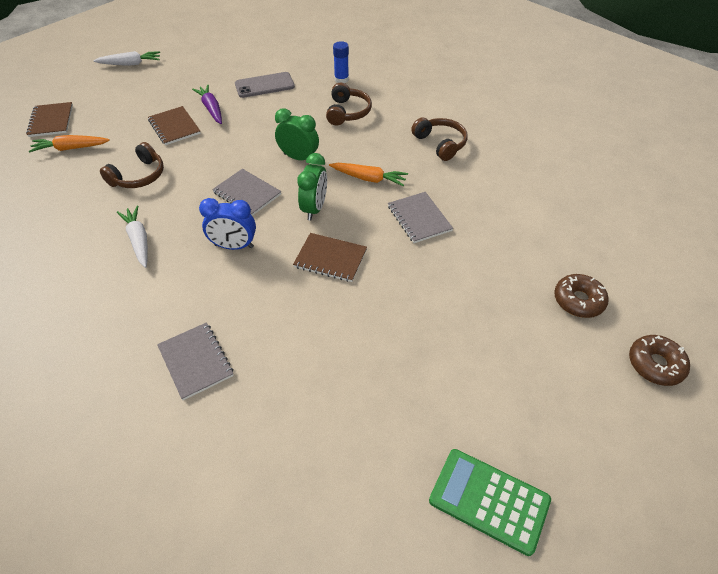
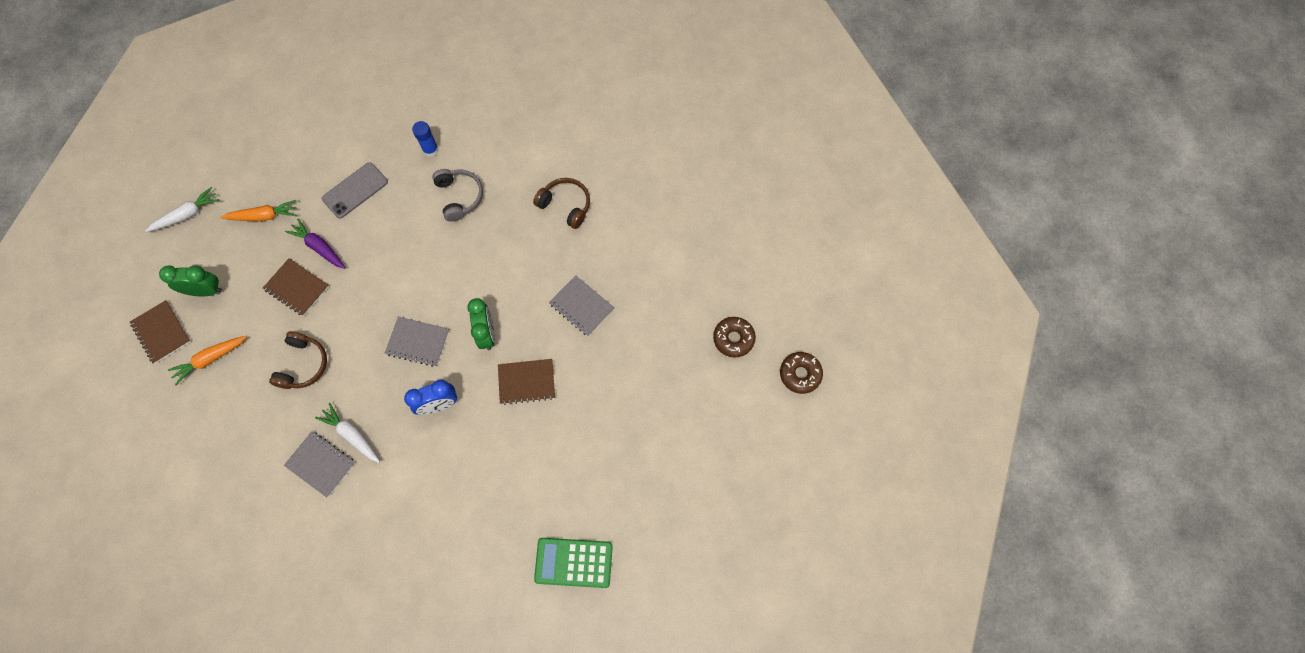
camera: 25 degrees left, 20 degrees up
(196, 361) = (471, 523): grey notebook -> grey notebook (321, 464)
(299, 158) = (442, 278): green clock -> green clock (205, 291)
(348, 112) = (459, 197): brown headphones -> grey headphones
(369, 179) = (519, 277): orange carrot -> orange carrot (263, 216)
(489, 500) = (719, 530): green calculator -> green calculator (573, 562)

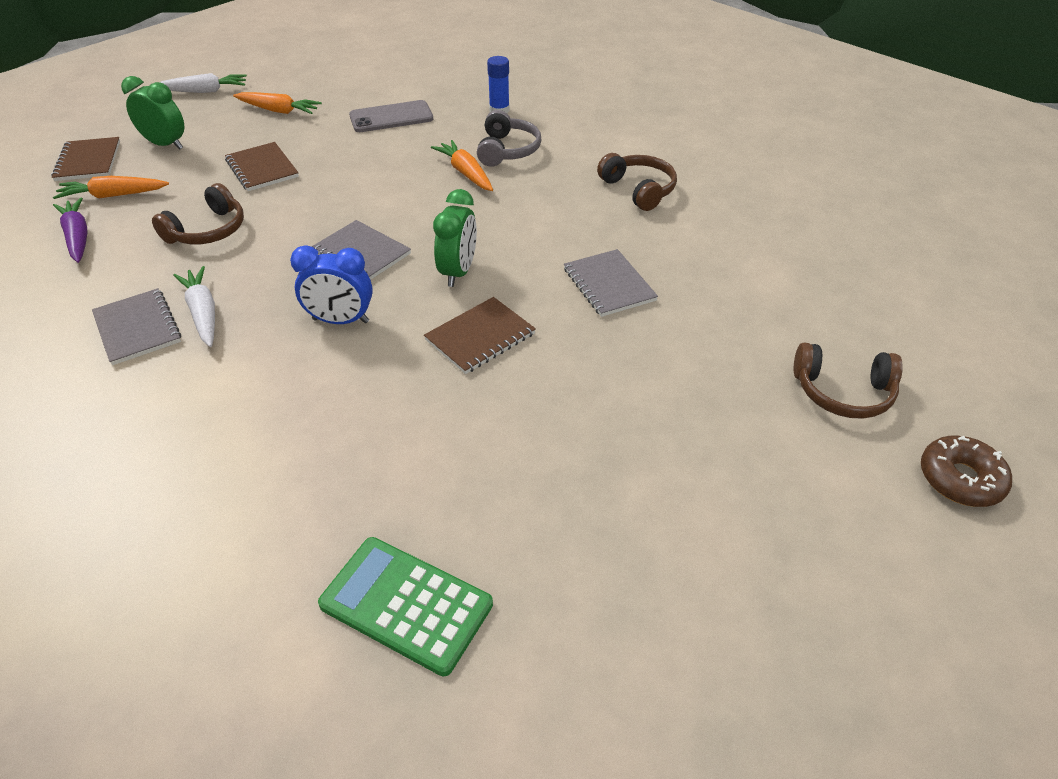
camera: 25 degrees right, 25 degrees down
(319, 247) = (315, 146): purple carrot -> purple carrot (78, 237)
(443, 234) = (465, 173): none -> orange carrot
(526, 382) = (480, 337): brown notebook -> brown notebook turned 60 degrees counterclockwise
(733, 339) = (842, 392): brown donut -> brown headphones

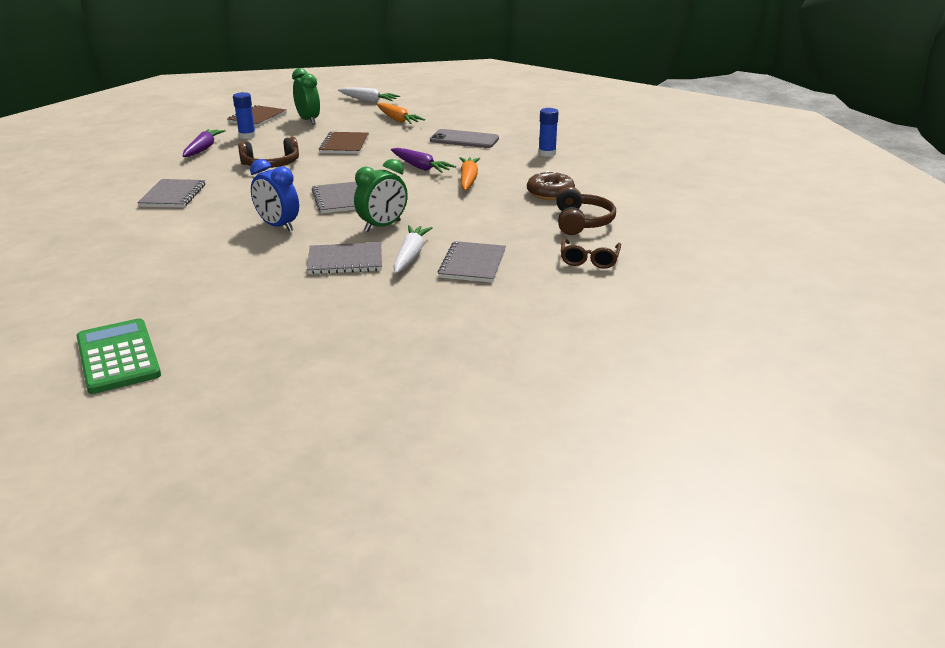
camera: 35 degrees right, 15 degrees down
(113, 195) = (247, 136): orange carrot -> blue glue stick
(203, 313) = (213, 199): white carrot -> white carrot (410, 256)
(393, 173) = (420, 167): none -> purple carrot
(480, 337) = (345, 261): brown notebook -> grey notebook
(507, 150) = (517, 176): grey headphones -> none
(700, 234) = (589, 259): none -> brown glasses
(842, 392) = (552, 380): brown headphones -> none
(960, 479) = (564, 463): brown donut -> brown donut (550, 193)

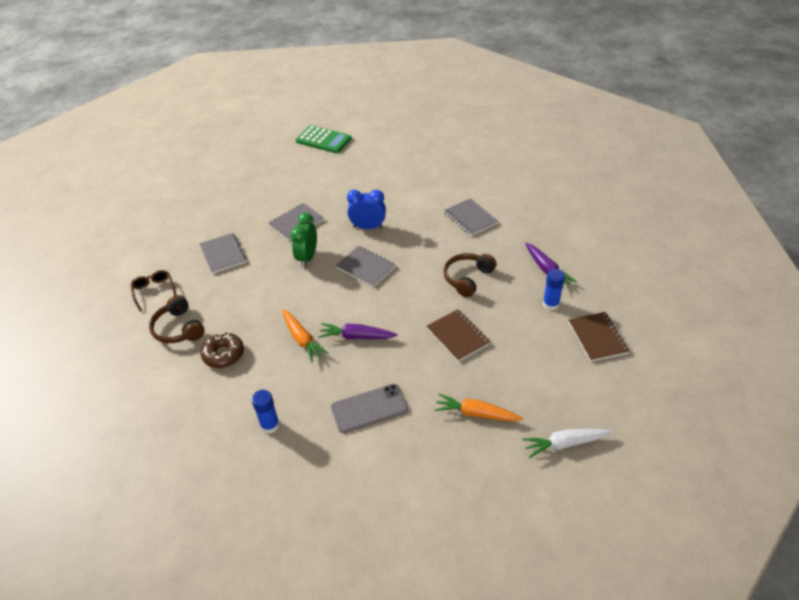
camera: 145 degrees right, 15 degrees up
(308, 120) = (550, 360): green clock -> none
(410, 256) = (264, 243): white carrot -> none

